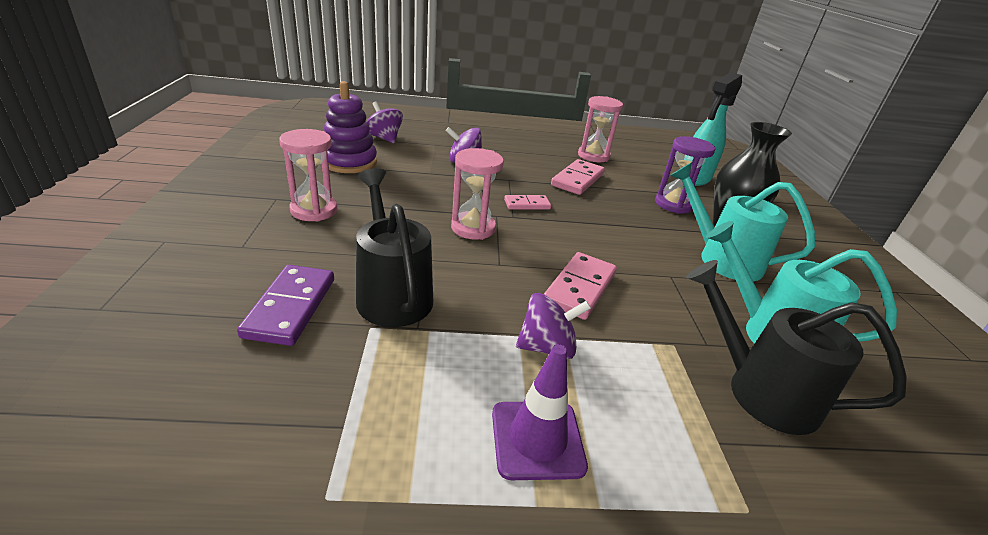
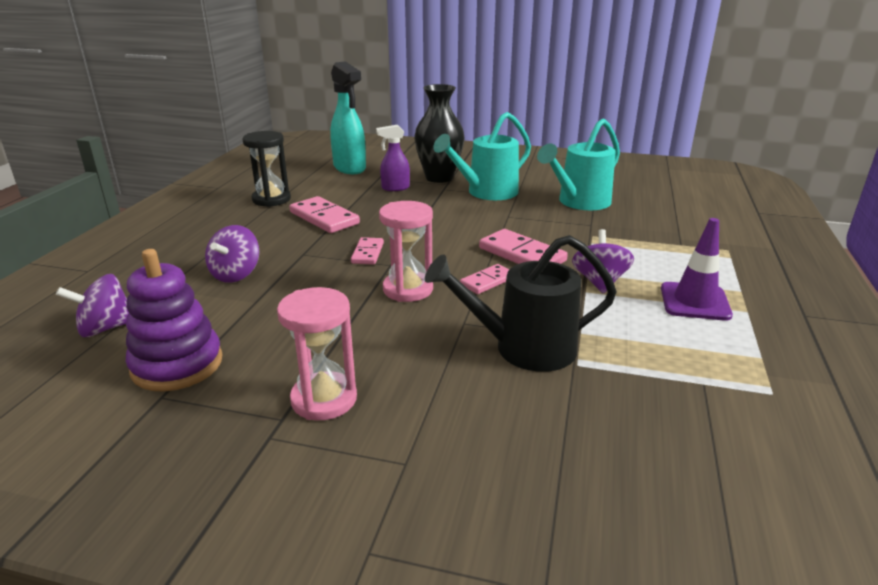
camera: 70 degrees left, 5 degrees down
(290, 307) = (545, 415): purple domino -> none
(508, 268) = (487, 281): none -> pink domino
(593, 156) = (271, 199): pink hourglass -> black hourglass
(673, 204) = (395, 188): purple hourglass -> purple spray bottle
(759, 390) = (634, 221): black watering can -> none

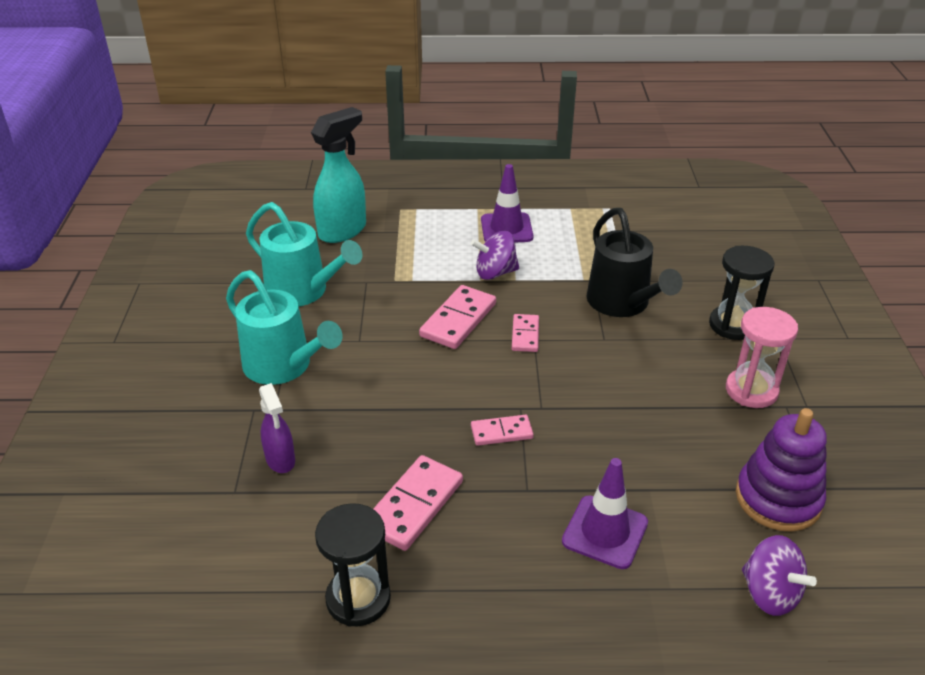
camera: 105 degrees left, 10 degrees up
(236, 274) = (605, 532): purple spinning top -> purple traffic cone
(350, 168) = (189, 543): turquoise spray bottle -> turquoise spray bottle (343, 231)
(408, 289) = (566, 383): pink hourglass -> none
(439, 178) = (228, 422): black vase -> none
(450, 426) = (732, 325): none -> black hourglass
(487, 281) = (525, 335): pink domino -> pink domino turned 60 degrees clockwise

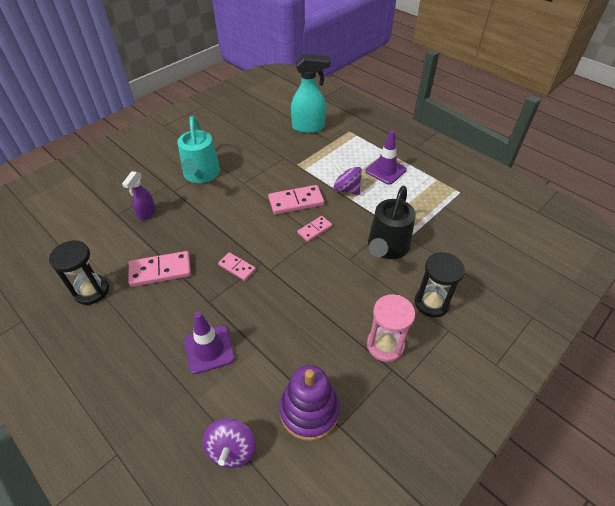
camera: 45 degrees right, 10 degrees up
(303, 292) = (253, 146): turquoise watering can -> none

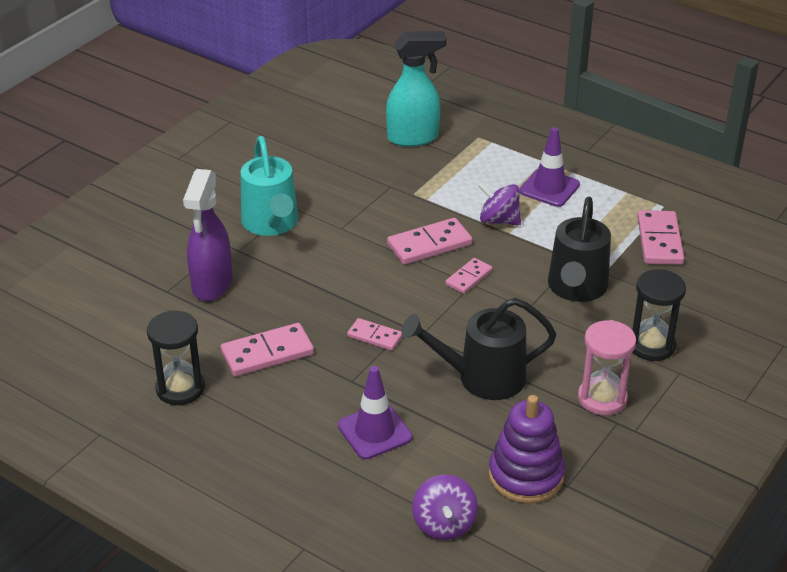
camera: 10 degrees left, 10 degrees down
(146, 213) = (212, 285): purple spray bottle -> purple spray bottle, size x1.73
(300, 313) = (481, 378): none -> black watering can
(452, 218) = (659, 241): none -> pink domino

